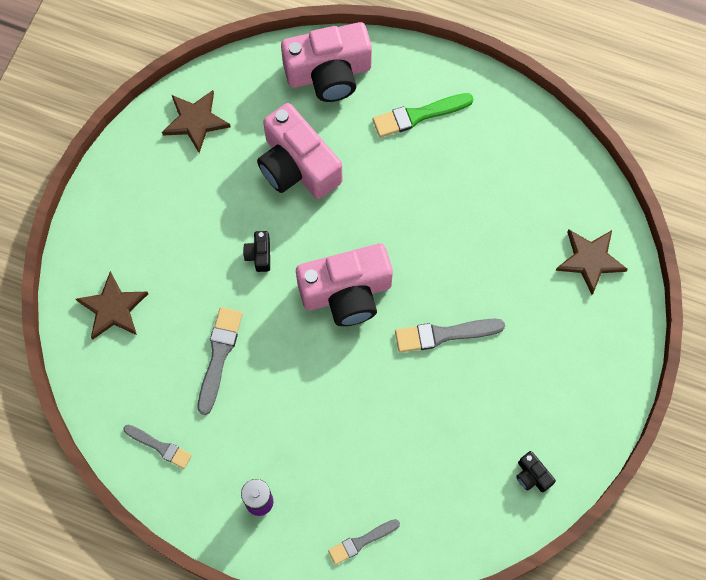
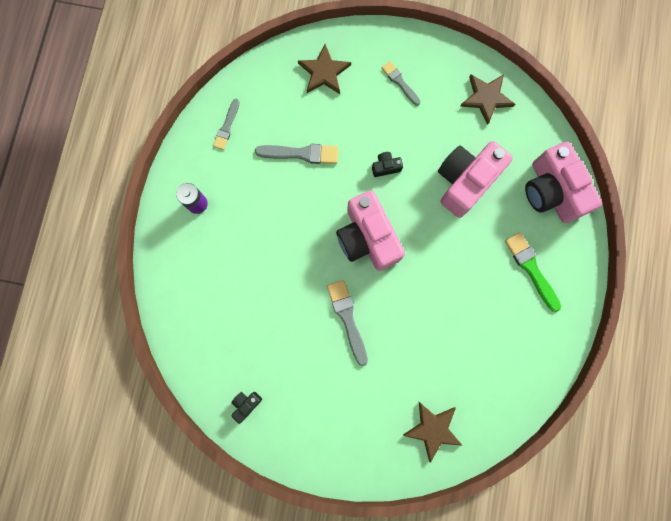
camera: 80 degrees right, 10 degrees up
(361, 542) = (178, 282): grey brush -> grey brush (400, 82)

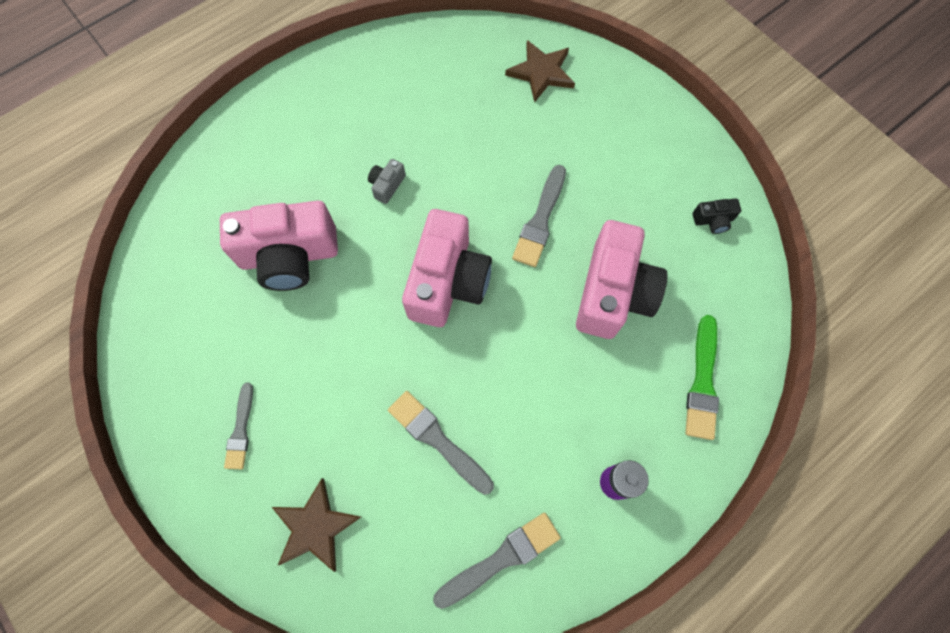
camera: 140 degrees left, 10 degrees down
(227, 127) = (501, 558): grey brush -> grey brush, size x1.51
(385, 167) = (356, 341): black camera -> none
(454, 267) = (387, 185): none -> grey camera
(486, 98) = (170, 326): brown star -> none
(531, 269) = (316, 128): green brush -> green brush (702, 382)
(551, 191) = (217, 178): pink camera -> pink camera (613, 293)

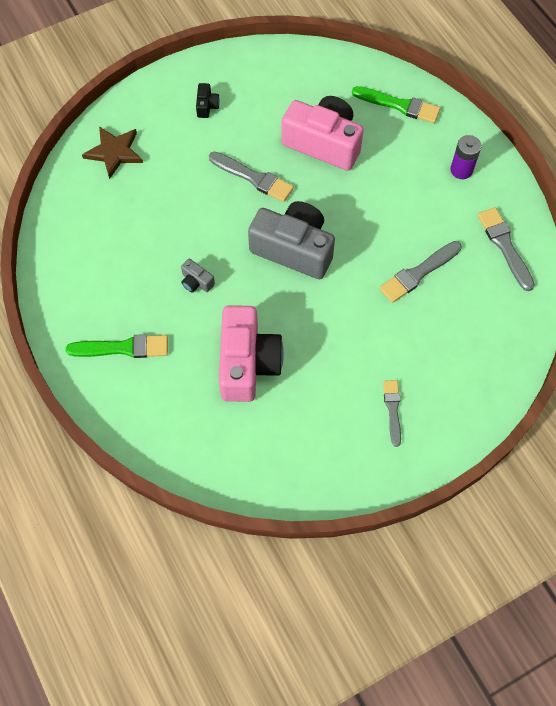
camera: 80 degrees left, 5 degrees down
(241, 430) = (392, 409): grey brush -> grey brush turned 105 degrees counterclockwise
(297, 131) = (123, 348): none -> green brush
(315, 527) = (472, 361): brown star -> none
(448, 282) = (294, 249): pink camera -> grey camera
(713, 220) = (278, 70): black camera -> black camera (207, 106)

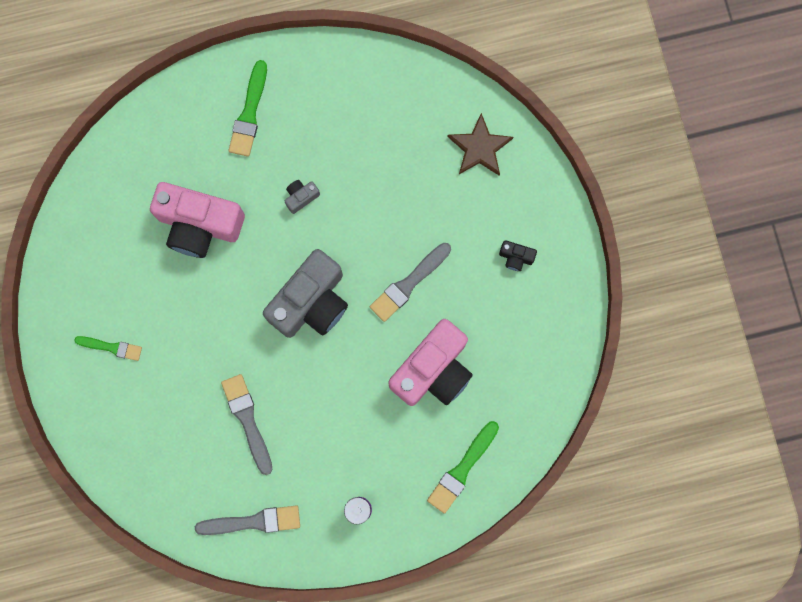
camera: 105 degrees right, 15 degrees up
(392, 409) = (111, 347): grey brush -> green brush

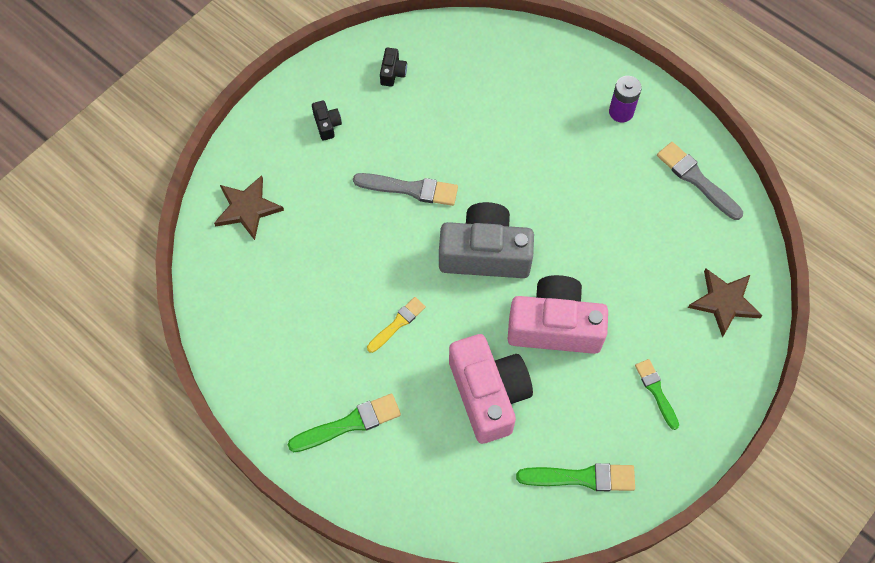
camera: 125 degrees left, 15 degrees down
(139, 456) = (724, 302): none -> brown star
(247, 420) = (623, 237): grey brush -> none
(301, 197) = (397, 324): grey camera -> yellow brush
(433, 370) = (468, 127): pink camera -> pink camera (554, 326)
(462, 469) = (529, 61): green brush -> green brush (581, 477)
(531, 344) = (392, 73): none -> black camera

